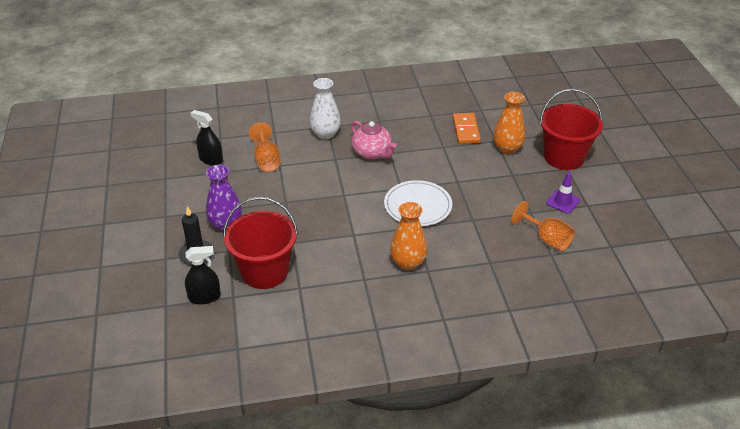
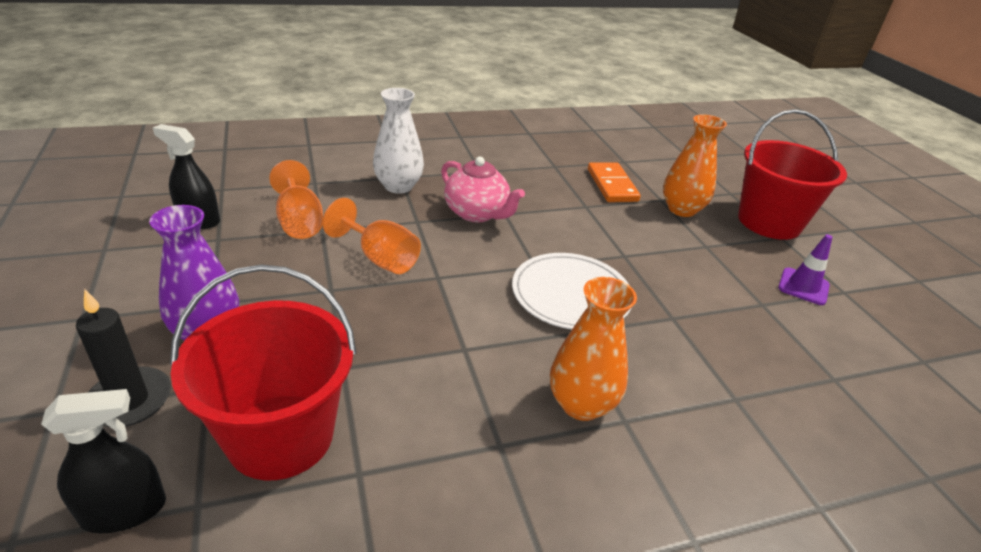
camera: 10 degrees left, 5 degrees down
(547, 239) = (812, 350): orange goblet -> orange goblet (380, 258)

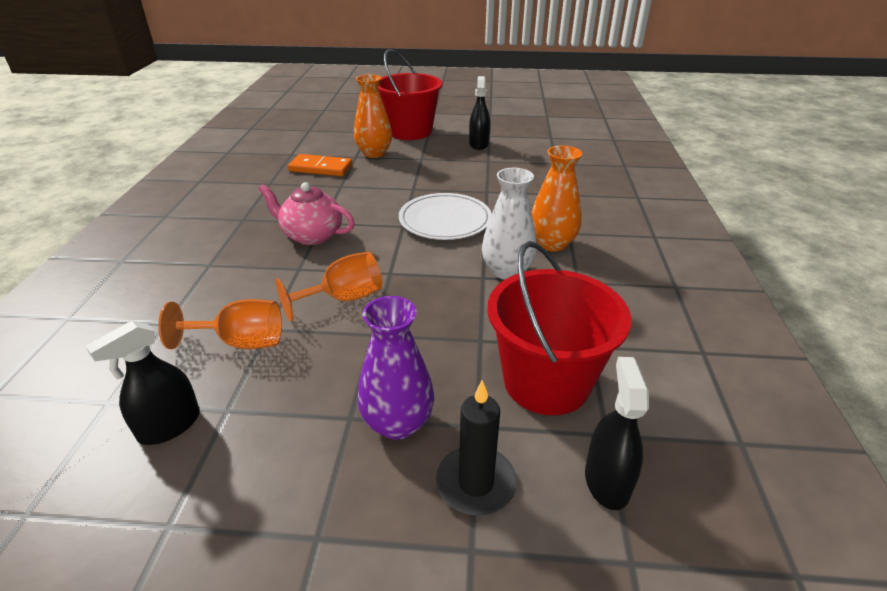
camera: 65 degrees left, 0 degrees up
(398, 186) = (227, 268): white vase -> white vase (507, 271)
(477, 213) = (311, 235): pink teapot -> pink teapot turned 135 degrees counterclockwise
(803, 286) = (478, 144): purple traffic cone -> black spray bottle

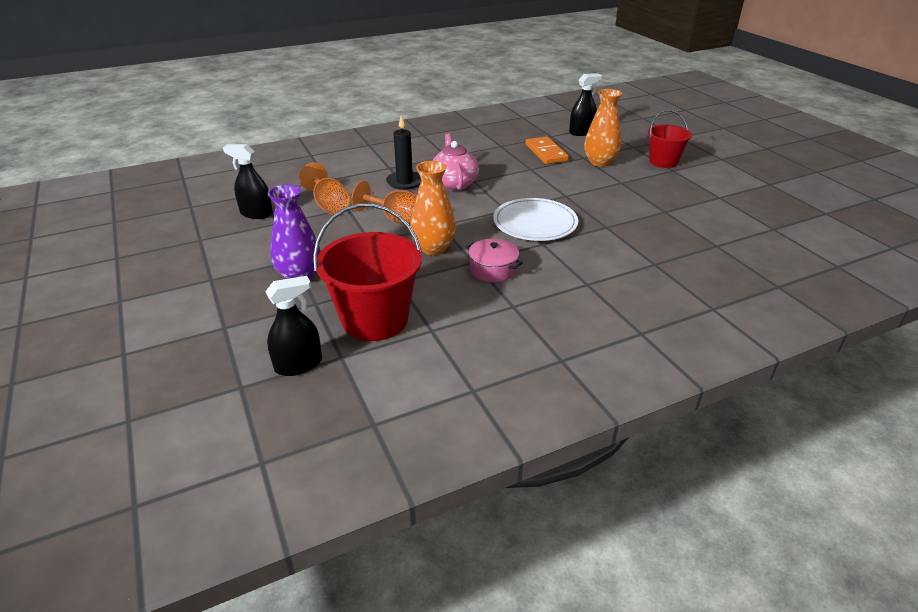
camera: 60 degrees right, 0 degrees up
(410, 131) = (663, 162): red bucket -> red bucket, size x0.62
(476, 483) = (270, 316): black candle -> black candle (404, 182)
(478, 144) = (691, 197): black spray bottle -> black spray bottle (581, 132)
(507, 271) = (493, 269): white vase -> pink pot
(552, 244) = (558, 279): orange vase -> orange vase (433, 248)

